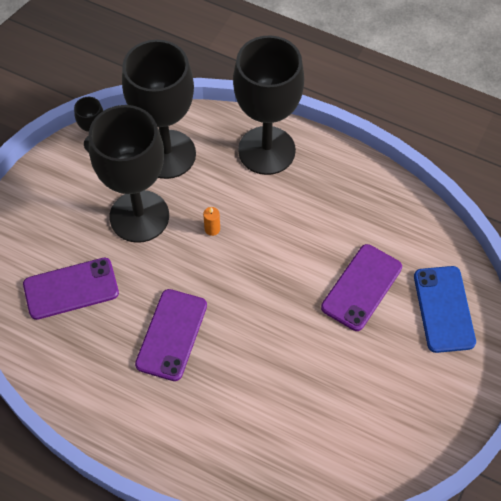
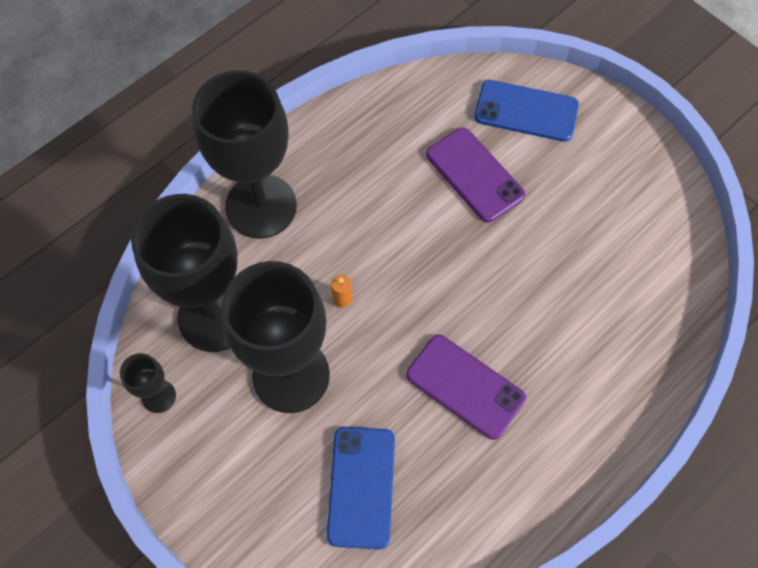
camera: 70 degrees left, 5 degrees up
(71, 289) = (361, 487): purple phone -> blue phone

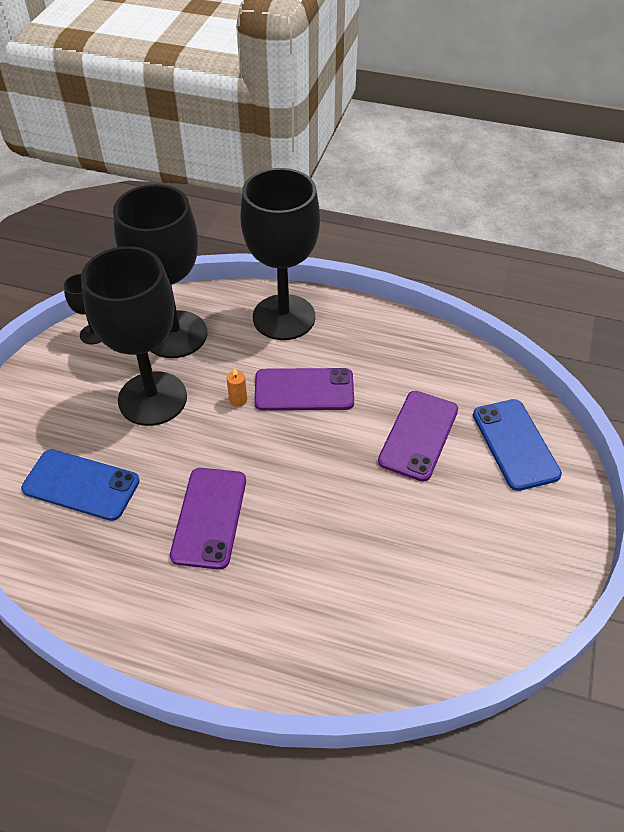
camera: 60 degrees right, 15 degrees down
(361, 487) = (81, 485): blue phone -> blue phone turned 45 degrees clockwise
(366, 236) = (304, 390): none -> purple phone

